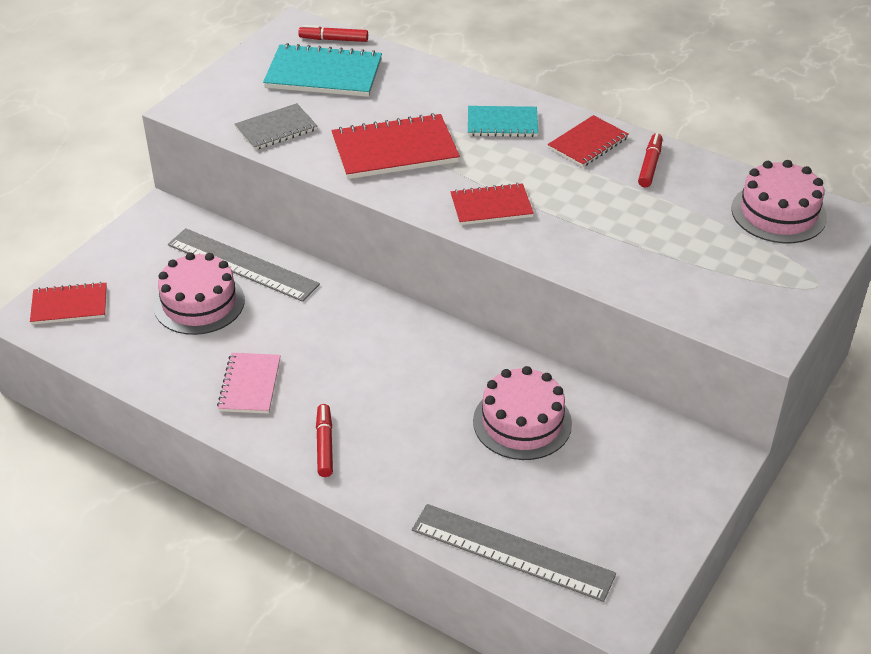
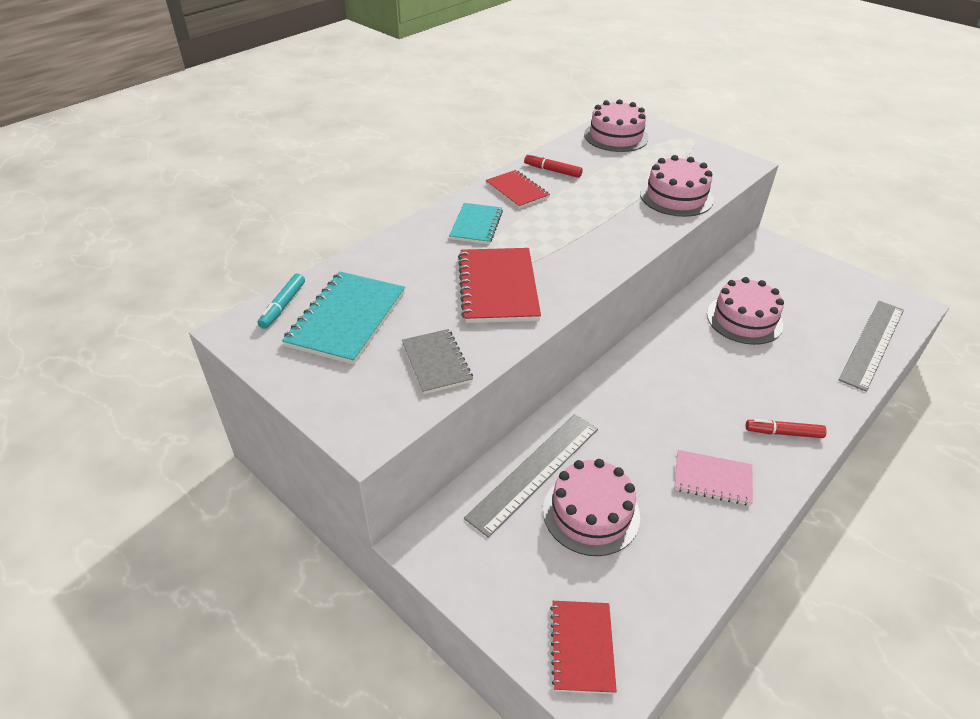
camera: 80 degrees left, 0 degrees up
(334, 39) = (283, 306): red marker -> turquoise marker
(491, 206) = (593, 246): red notebook -> none
(635, 270) = (676, 196): none -> pink cake

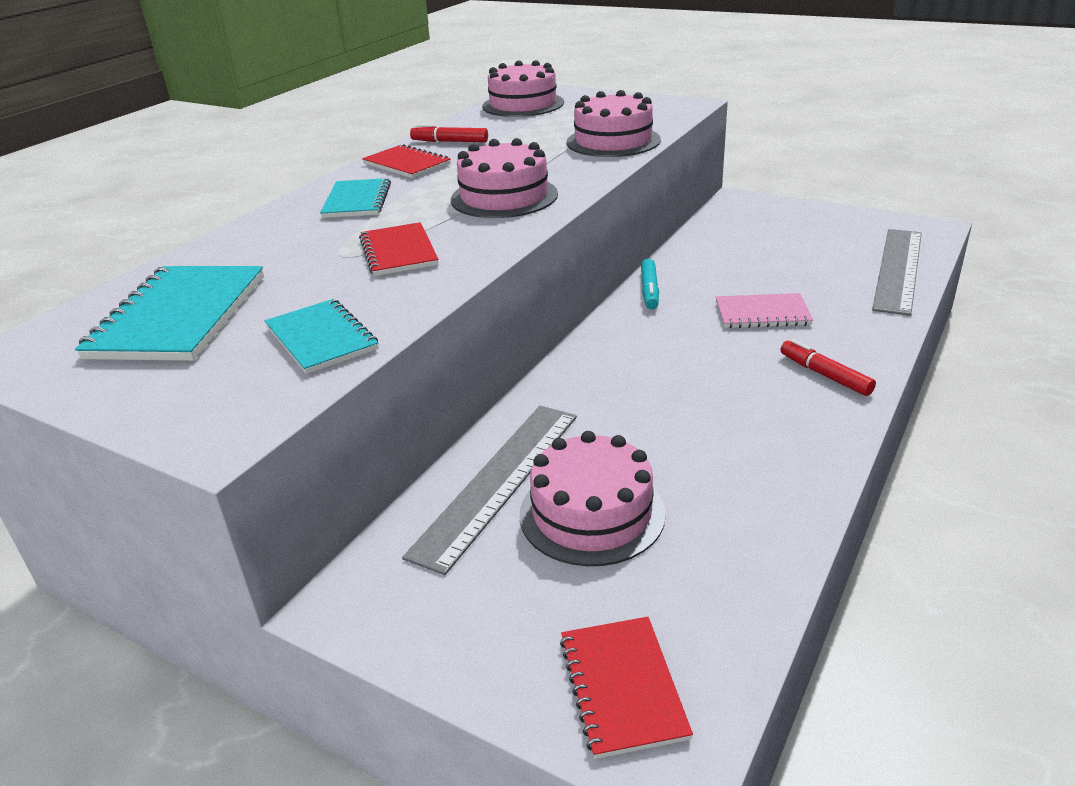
camera: 10 degrees left, 10 degrees down
(283, 306) = (78, 318): turquoise marker -> turquoise marker (649, 290)
(436, 363) = (321, 339): grey notebook -> turquoise notebook
(498, 287) = (399, 252): red notebook -> red notebook, size x0.62
(712, 479) = (749, 441): pink notebook -> pink notebook (762, 313)
(744, 319) = (734, 273): pink cake -> pink cake (504, 197)
(783, 433) = (825, 375): red marker -> red marker turned 60 degrees clockwise

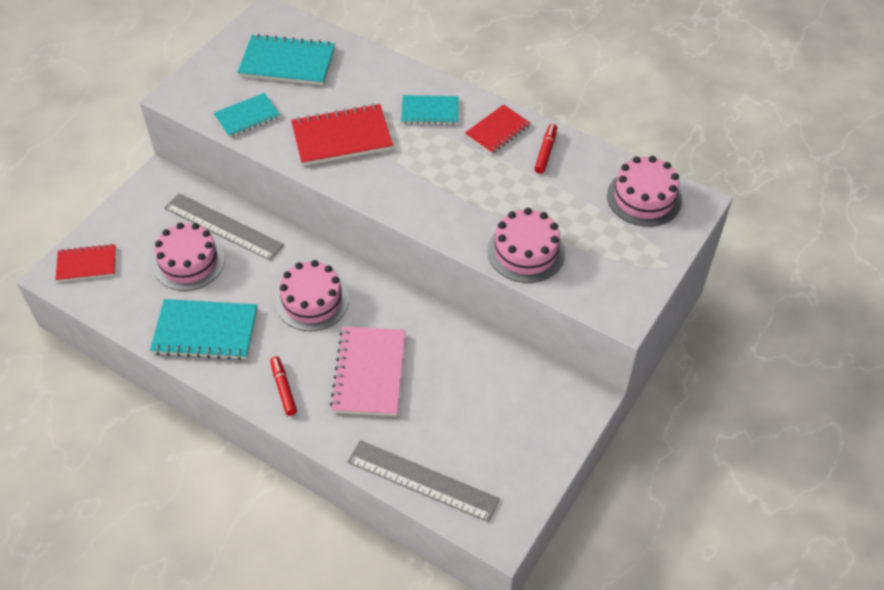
camera: 90 degrees right, 20 degrees up
(399, 252) = (342, 137): red notebook -> red notebook, size x1.60
(504, 197) = (418, 184): pink cake -> pink cake (312, 301)
(649, 290) = (417, 312): turquoise marker -> none
(749, 467) = (205, 331): none -> turquoise notebook
(762, 313) = (369, 372): pink notebook -> pink notebook, size x1.60
(825, 375) = (283, 389): red marker -> red marker turned 75 degrees counterclockwise

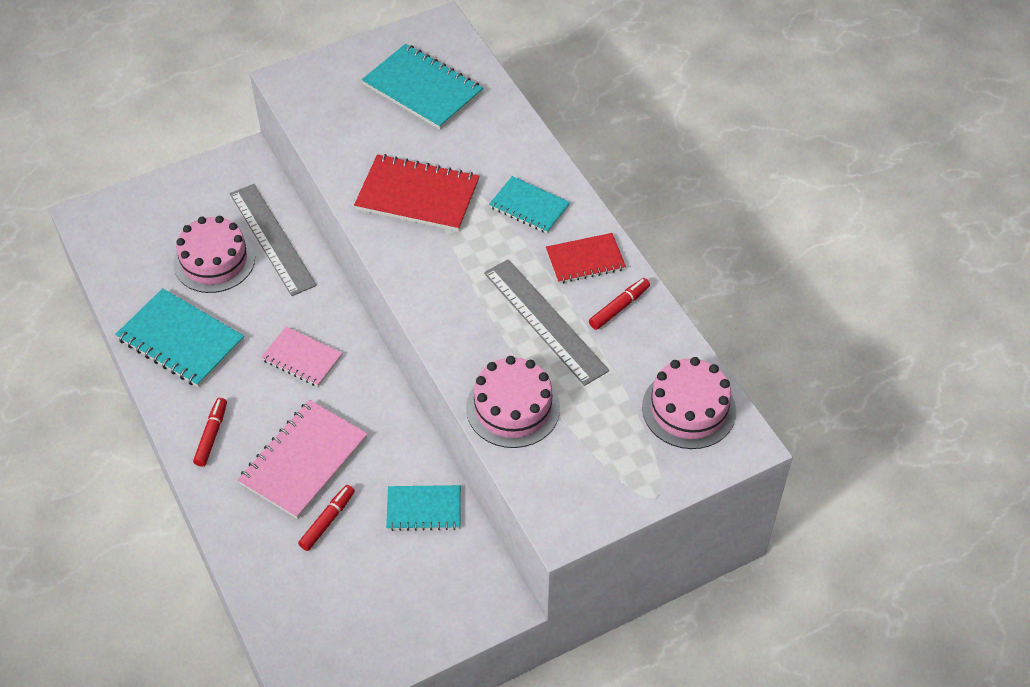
camera: 30 degrees right, 0 degrees up
(87, 264) = (121, 219): red notebook -> none
(247, 117) = (340, 132): turquoise notebook -> turquoise notebook (424, 509)
(312, 301) = (302, 358): pink cake -> pink notebook
(420, 406) = (327, 521): none -> red marker
(422, 480) = (275, 598): grey ruler -> grey ruler (545, 321)

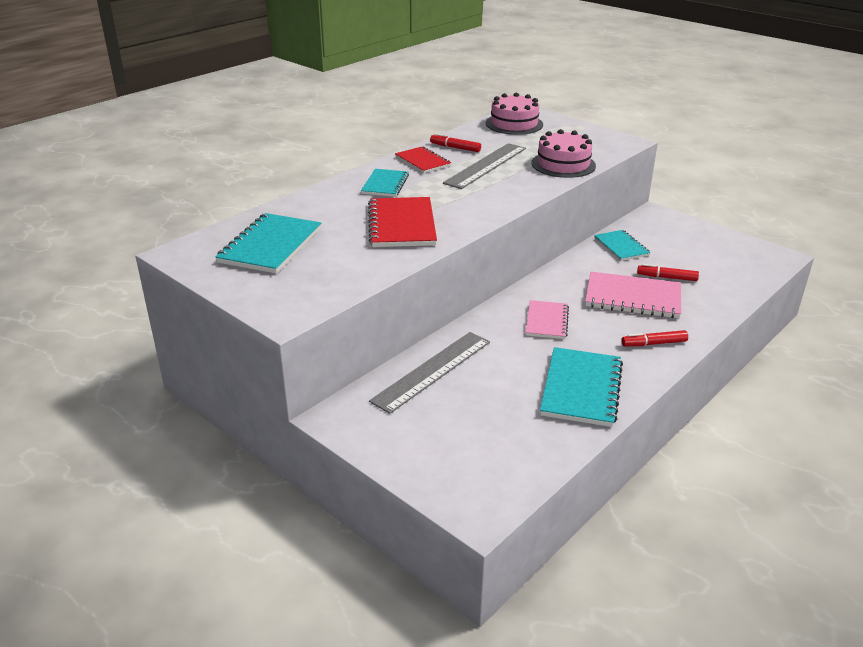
camera: 110 degrees left, 20 degrees down
(214, 261) = (480, 397): pink cake -> none

